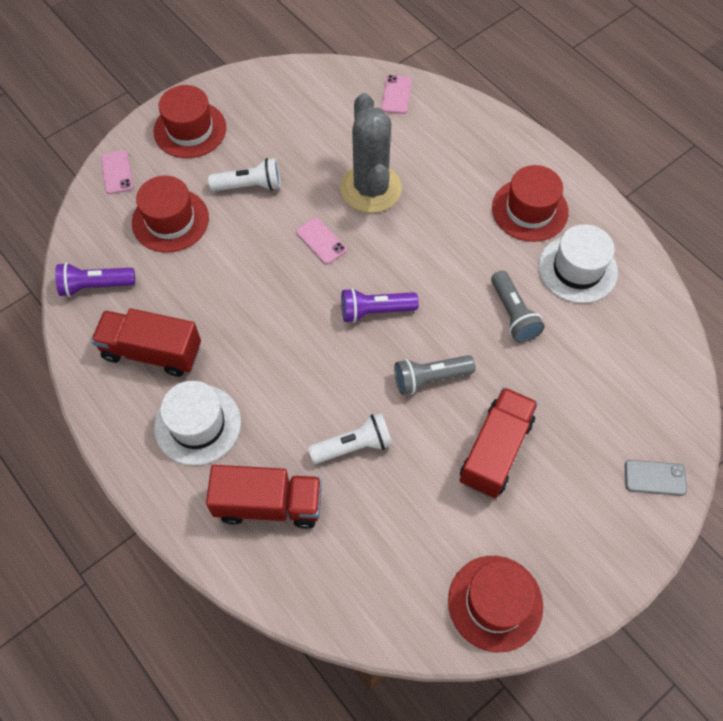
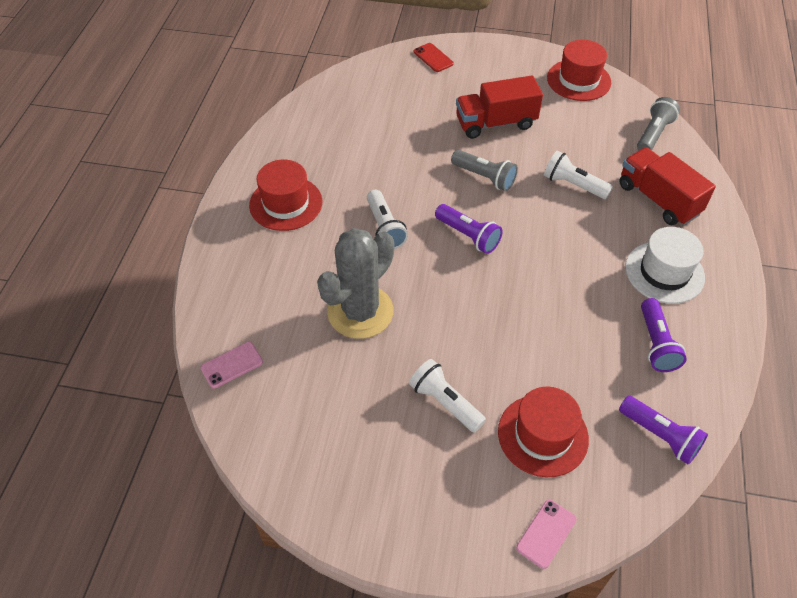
camera: 130 degrees left, 10 degrees down
(152, 352) = (656, 343): red truck -> purple flashlight
(190, 129) = (433, 512): red hat -> none
(321, 241) = (445, 309): pink phone -> none
(439, 259) = (384, 228): none -> white flashlight
(513, 314) = (389, 165): grey flashlight -> grey flashlight (653, 134)
(577, 269) = (316, 153): white hat -> none
(655, 478) = (433, 58): grey phone -> red phone

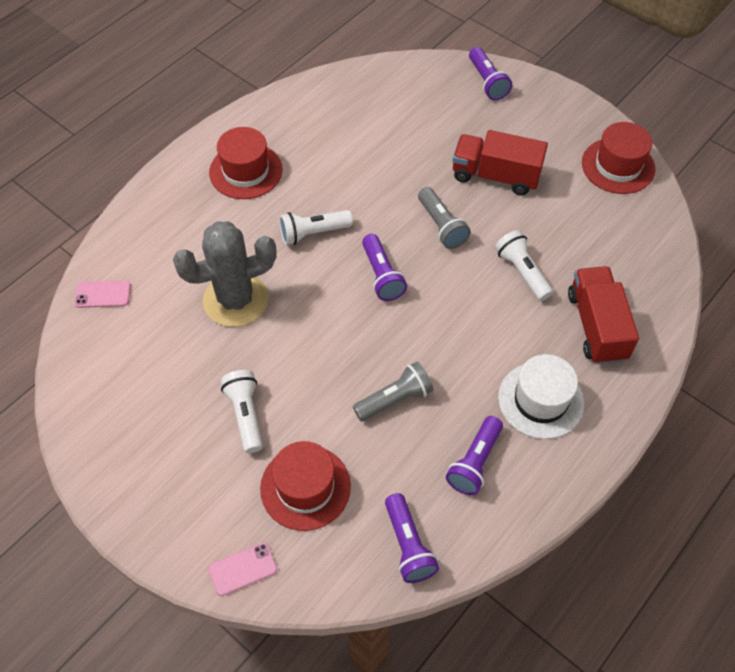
camera: 30 degrees right, 5 degrees up
(384, 228) = (313, 233): white flashlight -> white flashlight turned 60 degrees clockwise
(433, 58) = (487, 82): red phone -> purple flashlight
(653, 134) = (650, 257): grey flashlight -> grey flashlight (395, 399)

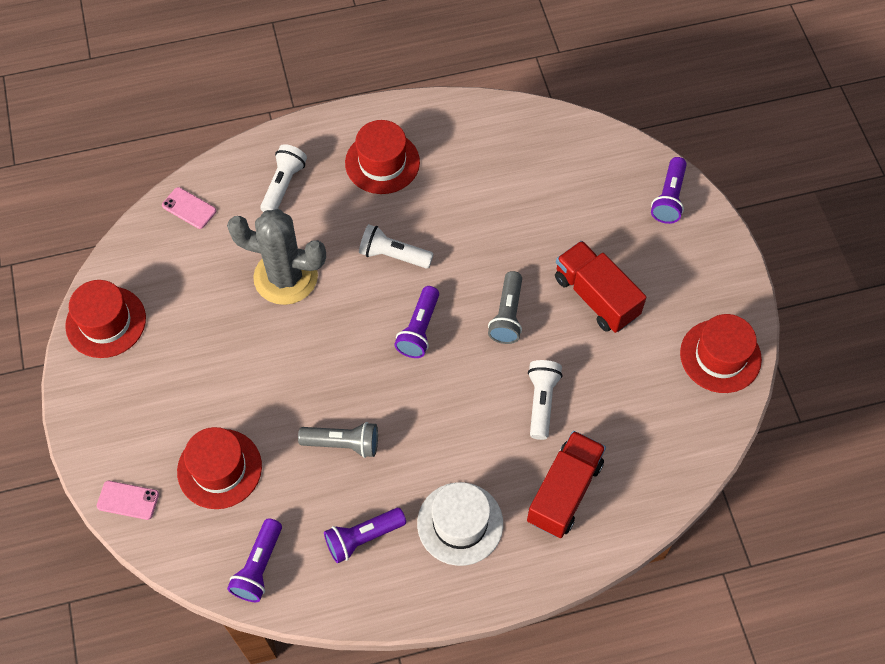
camera: 35 degrees right, 5 degrees up
(97, 431) = (106, 322): none -> red hat
(246, 415) = (220, 380): white flashlight -> white flashlight (283, 185)

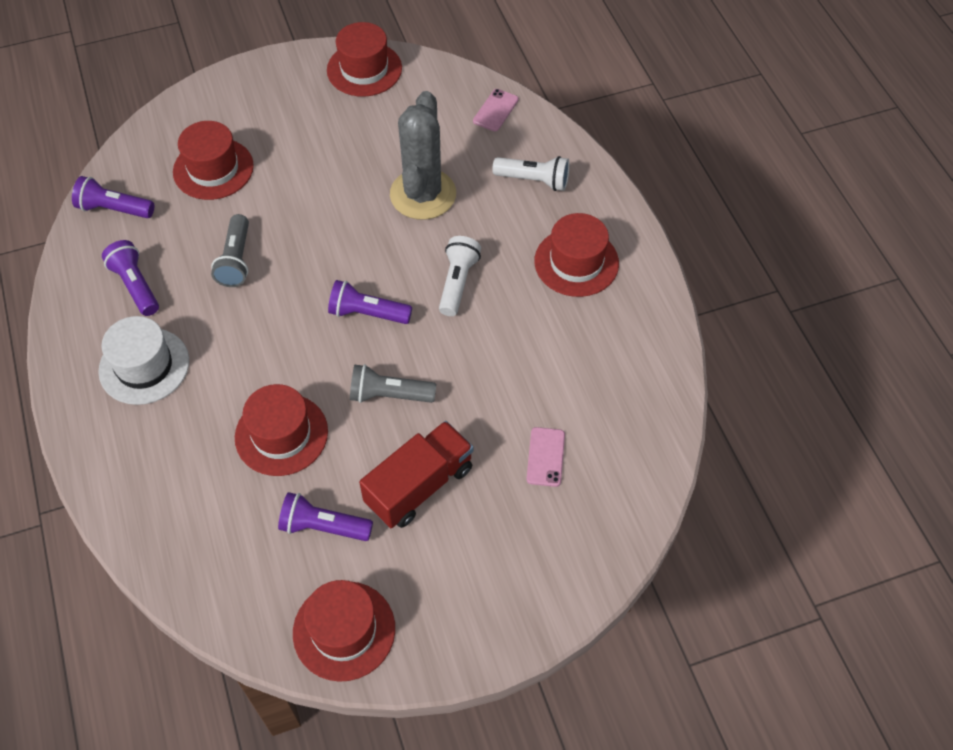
camera: 85 degrees right, 5 degrees down
(128, 500) = (185, 110): pink phone -> pink phone (545, 457)
(541, 402) = (281, 434): white flashlight -> red hat
(564, 492) = (173, 461): red truck -> none
(669, 198) = (571, 568): purple flashlight -> purple flashlight (323, 526)

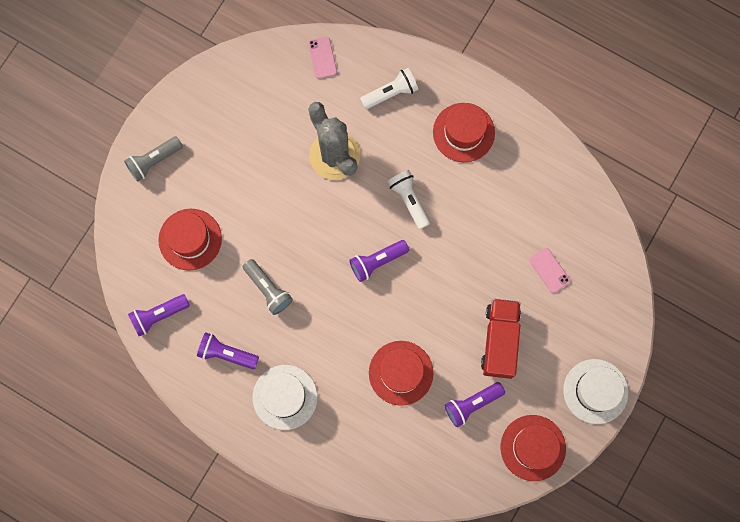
camera: 40 degrees left, 20 degrees up
(364, 69) = (210, 89): red hat -> none
(389, 395) = (436, 302): grey flashlight -> grey flashlight (154, 161)
(478, 628) = (595, 391): none -> white hat

